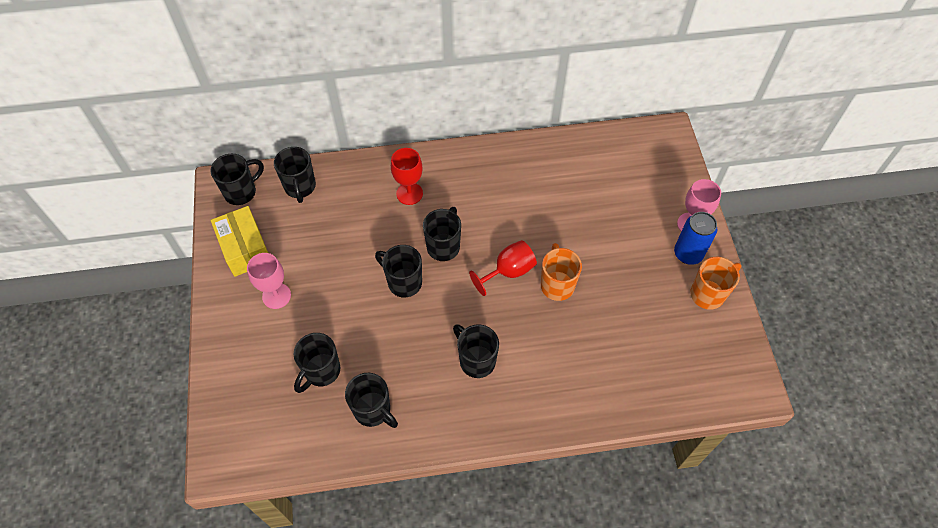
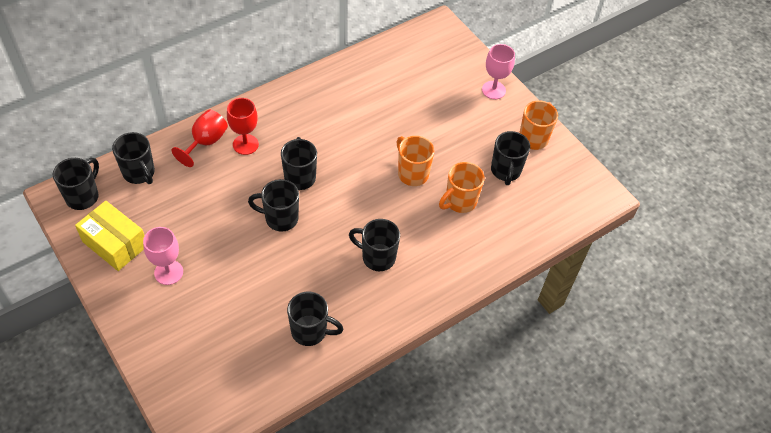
camera: 30 degrees left, 5 degrees down
(321, 371) = (246, 318): black mug -> black mug (505, 171)
(508, 271) = (366, 177): red goblet -> red goblet (205, 142)
(591, 334) = (459, 201): none -> orange mug
(688, 254) = (503, 113): blue can -> none

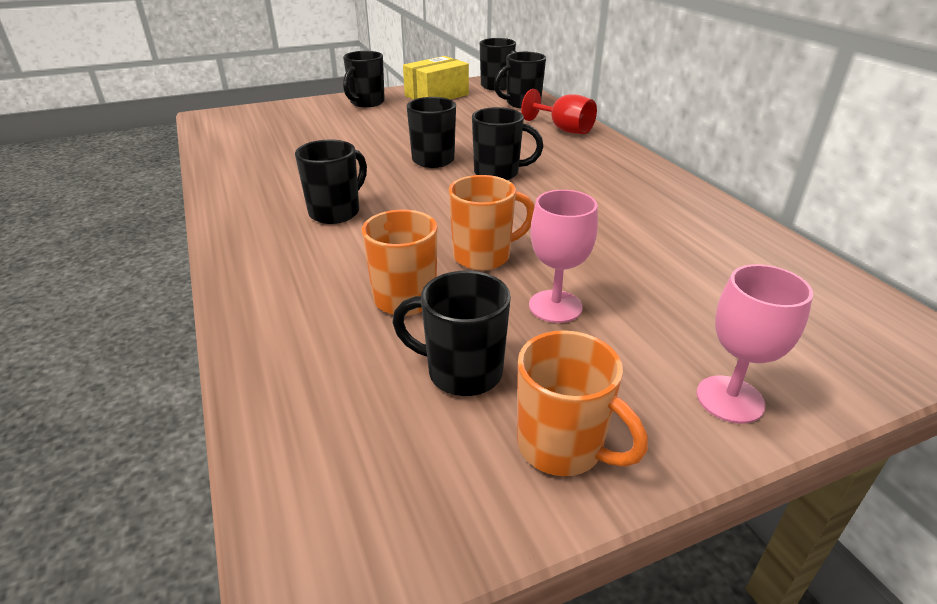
camera: 105 degrees right, 20 degrees down
(168, 272) = (390, 112): pink goblet -> pink goblet (555, 306)
(245, 144) = (559, 147): red goblet -> none
(310, 331) = (262, 166): black mug -> black mug (366, 103)

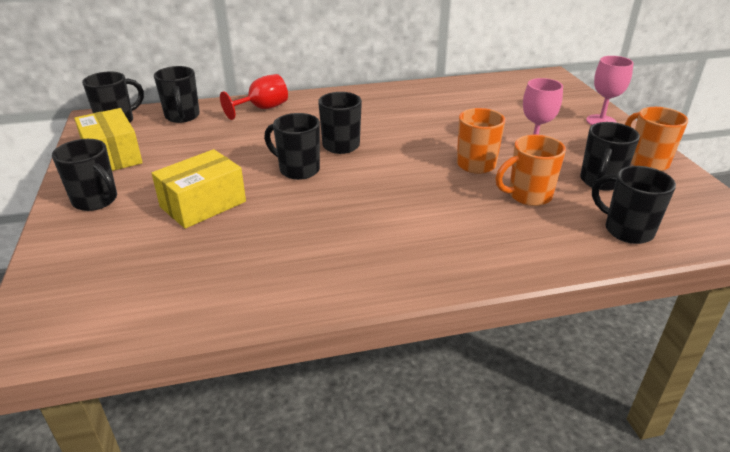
camera: 80 degrees left, 0 degrees up
(336, 212) = (394, 222): black mug -> black mug (626, 230)
(364, 133) = (203, 204): none -> yellow box
(562, 447) = (646, 162): orange mug -> orange mug turned 75 degrees counterclockwise

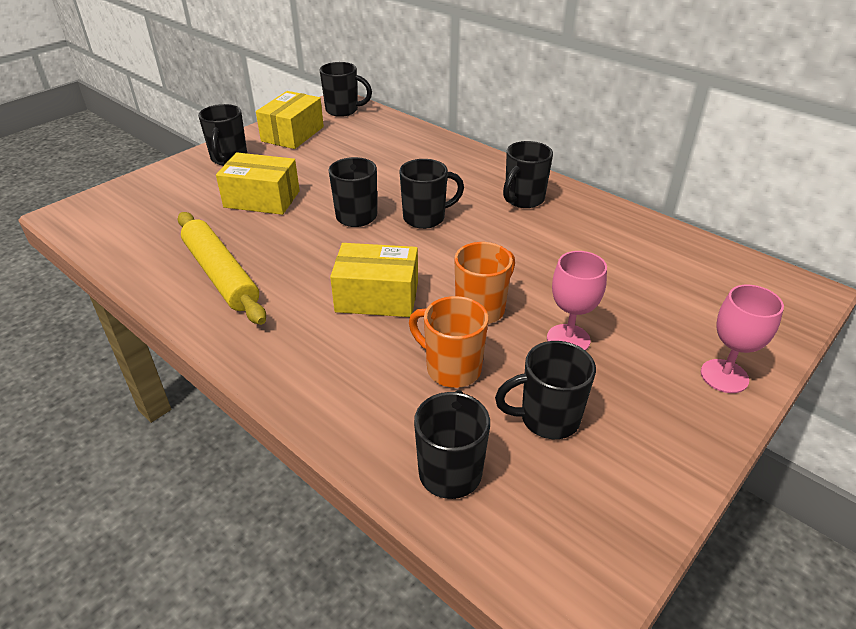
camera: 55 degrees right, 5 degrees up
(182, 117) = (383, 129): black mug -> black mug (523, 200)
(262, 109) = (443, 153): red goblet -> none
(299, 261) = (221, 275): none -> yellow rolling pin
(418, 196) = (377, 296): none -> yellow box
(646, 162) = (653, 450): orange mug -> none

